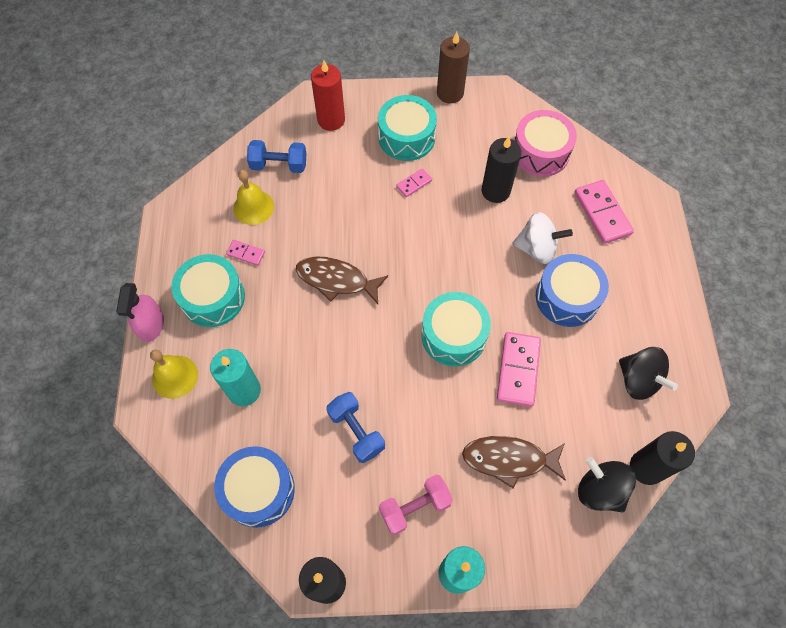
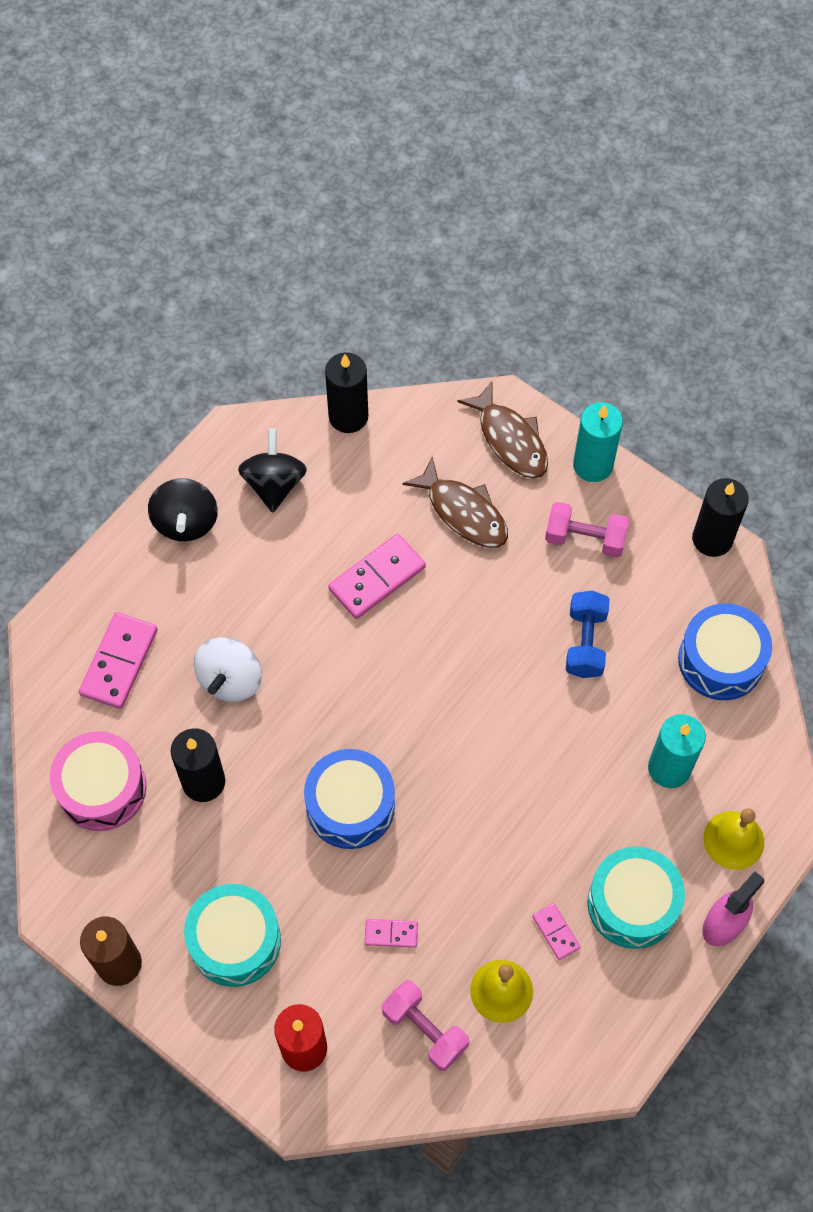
camera: 140 degrees left, 0 degrees up
(279, 165) = (425, 1029): blue dumbbell -> pink dumbbell
(336, 280) = (478, 815): brown fish -> brown fish (510, 439)
(414, 183) = (286, 867): pink domino -> pink domino (391, 934)
(453, 335) = (408, 659): turquoise drum -> none
(537, 248) = (230, 680): white spinning top -> white spinning top turned 120 degrees counterclockwise
(567, 297) = (255, 606): blue drum -> blue drum (350, 806)
(600, 490) = (407, 431): black spinning top -> black spinning top (186, 522)

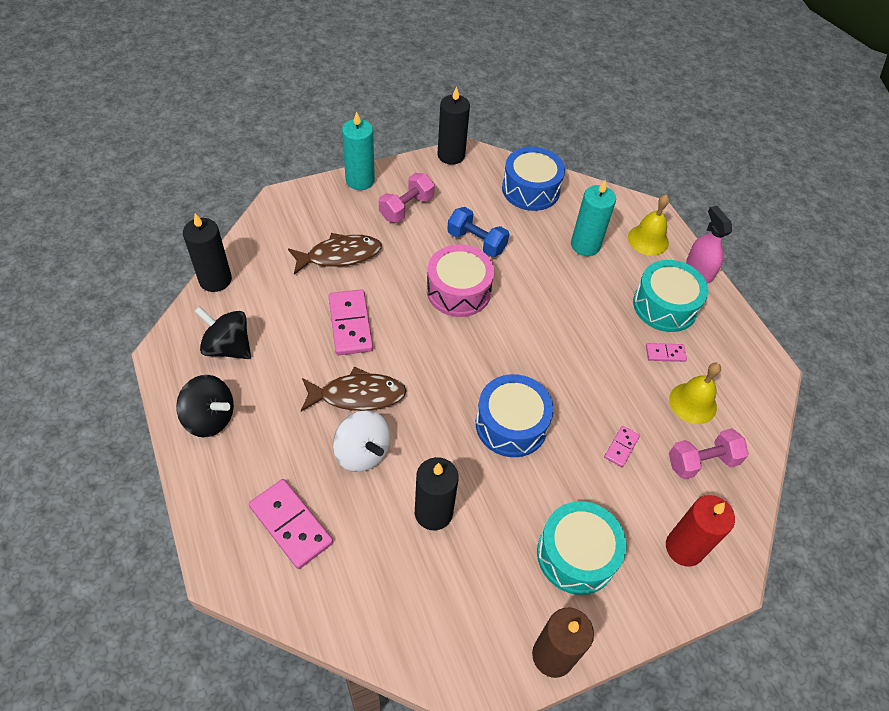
camera: 65 degrees left, 10 degrees down
(102, 788) = (392, 593): pink drum -> pink drum (458, 291)
(510, 439) = (308, 208): brown fish -> brown fish (357, 395)

